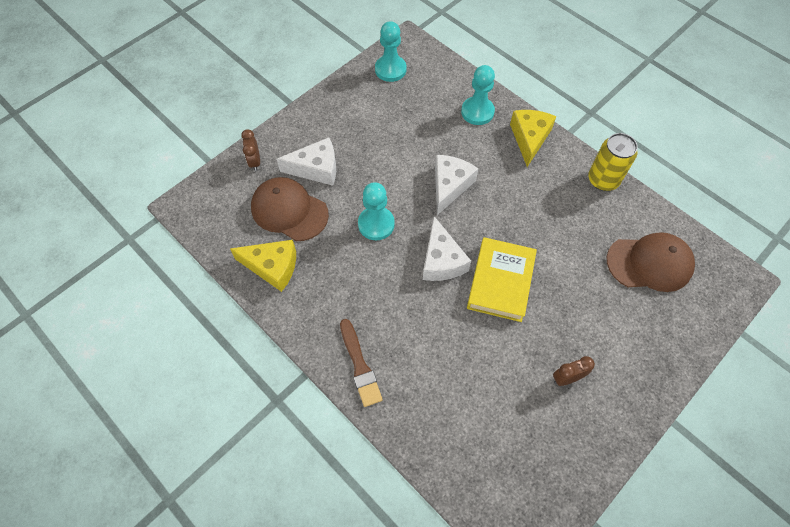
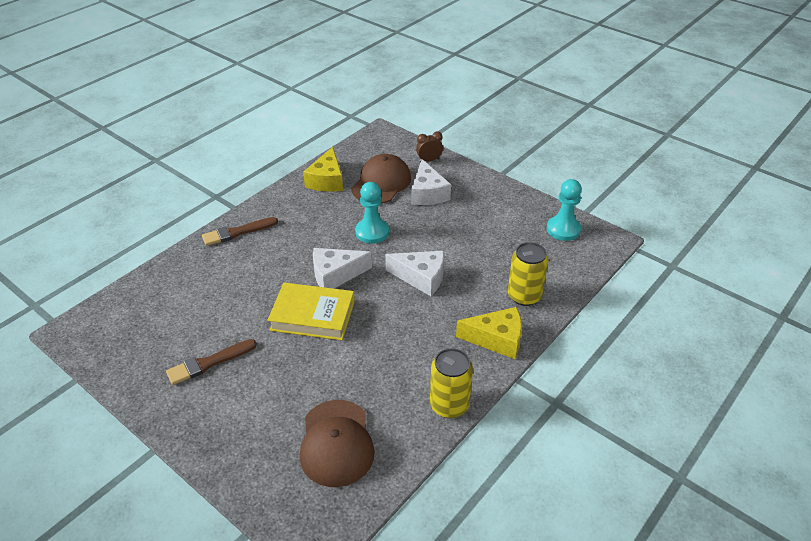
camera: 85 degrees right, 20 degrees down
(477, 112) = (524, 296): turquoise pawn -> yellow can
(566, 378) = (209, 363): brown clock -> brown brush

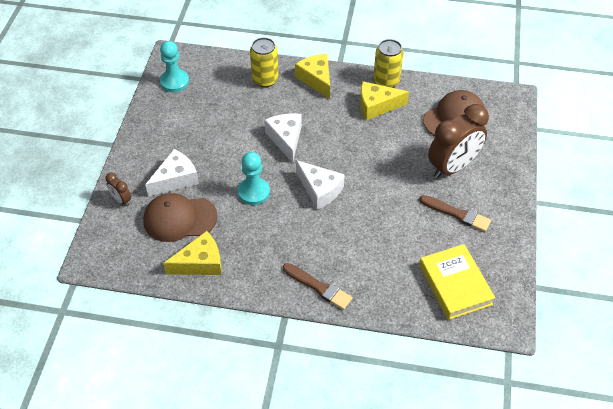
camera: 120 degrees left, 10 degrees up
(268, 395) = (452, 167): none -> brown clock
(312, 316) = (370, 181): yellow book -> yellow book (455, 285)
(414, 374) = (376, 106): none -> yellow cheese

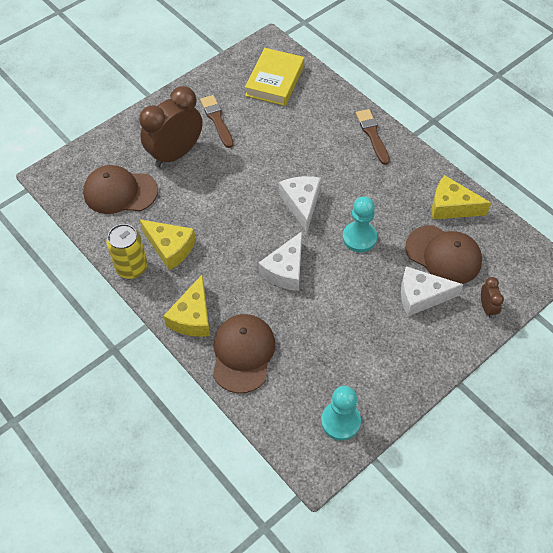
camera: 140 degrees left, 5 degrees up
(265, 79) = (243, 353): yellow can -> brown cap
(452, 167) = (176, 154): brown clock -> brown clock turned 45 degrees counterclockwise

